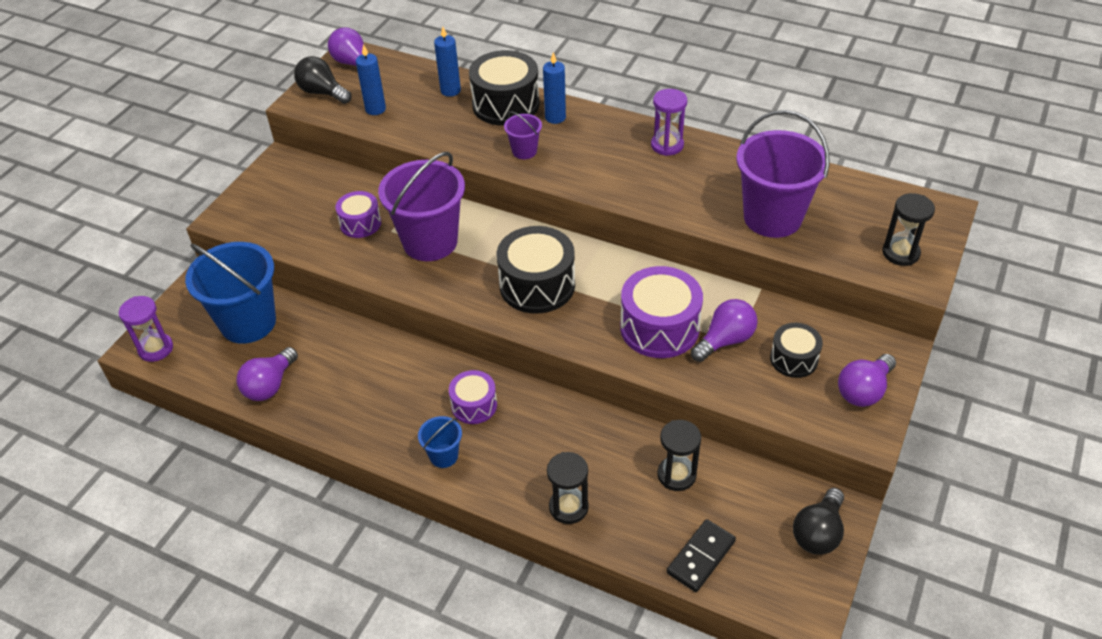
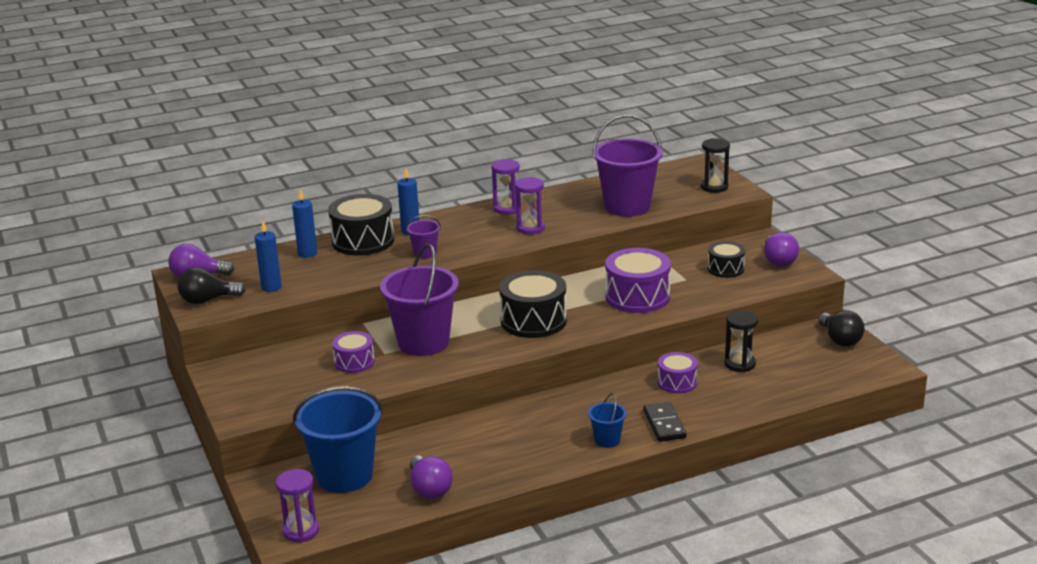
camera: 50 degrees left, 20 degrees down
(474, 405) = (579, 411): purple drum -> purple drum (677, 382)
(568, 507) = (714, 411): black hourglass -> none
(647, 183) = (530, 228): none -> purple hourglass
(700, 557) = (810, 383): black domino -> black domino (664, 424)
(725, 340) = (680, 282): purple light bulb -> none

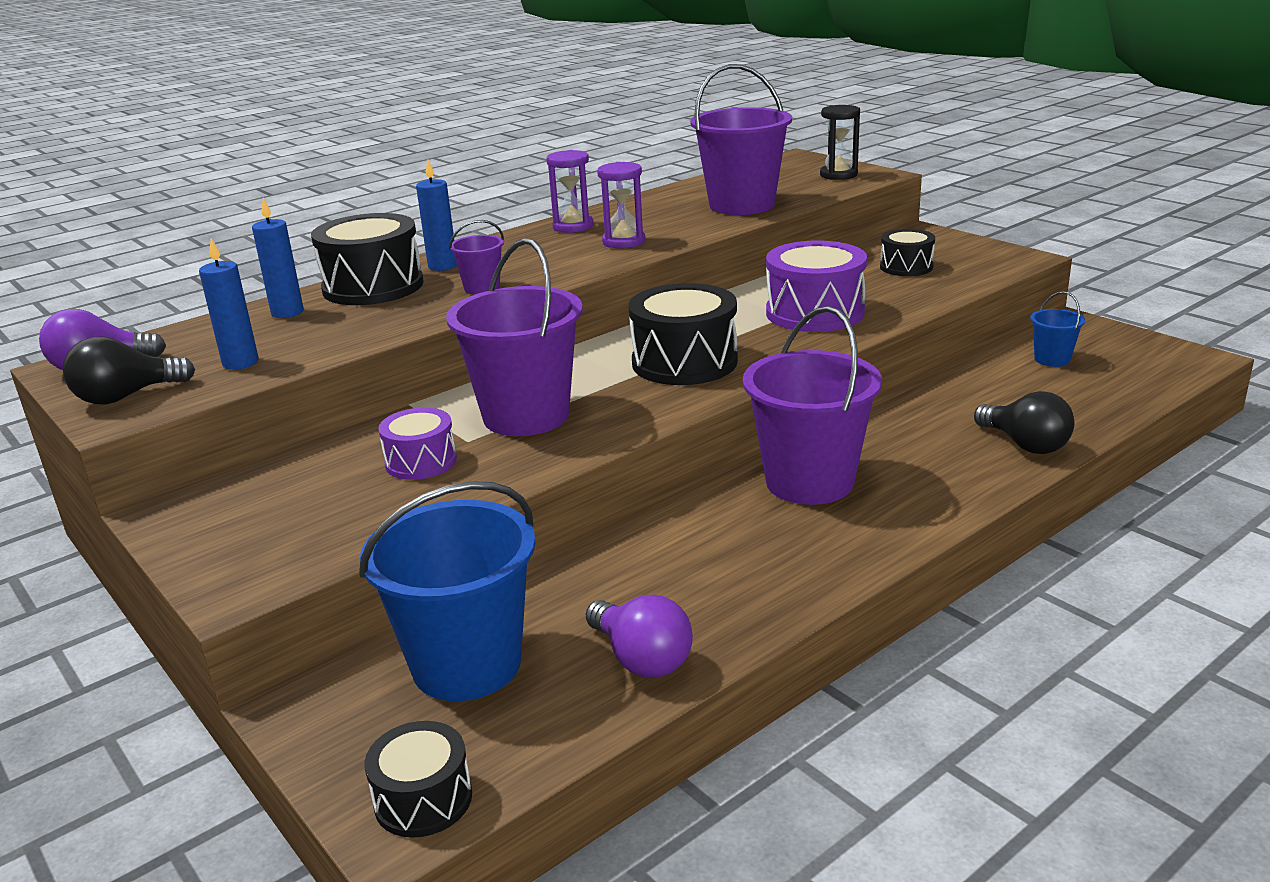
camera: 15 degrees left, 0 degrees up
(301, 531) = (423, 799): purple hourglass -> black drum
(578, 409) = (809, 482): none -> purple bucket
(607, 440) = (891, 519): blue bucket -> blue bucket (1052, 359)
(664, 424) = (960, 481): black domino -> none
(677, 382) = (928, 421): purple drum -> none
(740, 364) = (995, 384): black hourglass -> none
(778, 261) = (966, 250): purple light bulb -> none
(840, 340) = (1098, 336): black light bulb -> black light bulb (1025, 444)

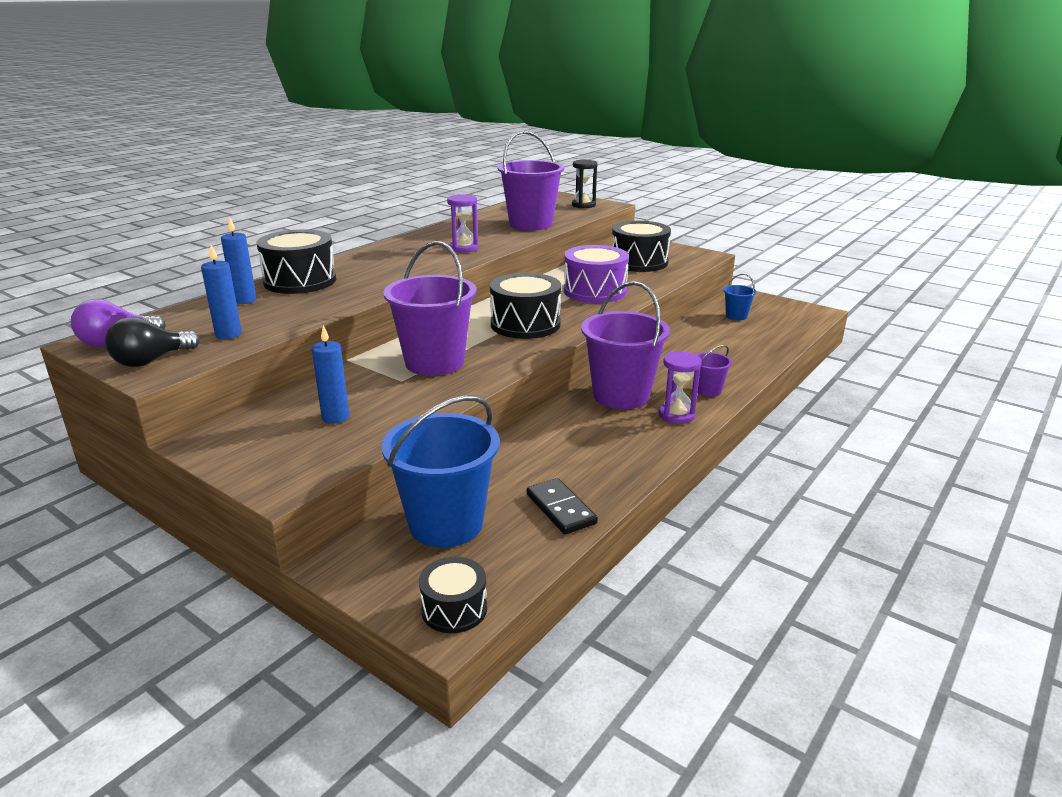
camera: 15 degrees left, 0 degrees up
(421, 462) = (375, 395): purple drum -> none
(442, 266) = (344, 266): blue candle -> blue candle (335, 417)
(482, 288) = (381, 280): purple bucket -> purple bucket (708, 390)
(573, 226) = (423, 239): purple hourglass -> purple hourglass (676, 415)
(641, 659) = (560, 509): purple light bulb -> black domino
(906, 267) = (639, 262): black drum -> black drum, size x1.72
(1025, 444) = (740, 366): black light bulb -> none

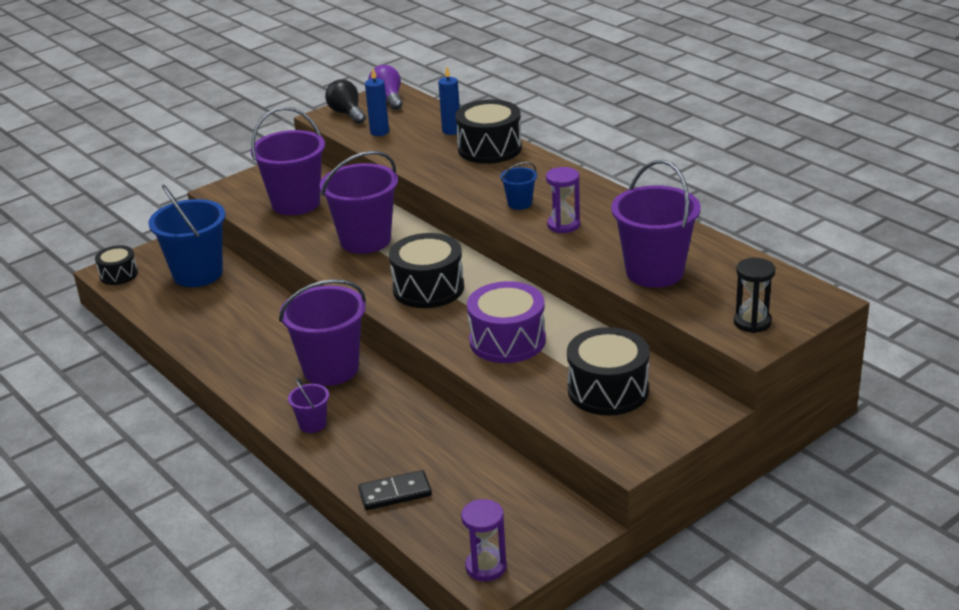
camera: 105 degrees right, 5 degrees up
(335, 417) = (296, 203): blue candle -> purple bucket
(560, 509) = (182, 318): black domino -> black domino (395, 493)
(676, 415) = (276, 394): purple hourglass -> purple hourglass (486, 567)
(736, 316) = (500, 498): blue bucket -> blue bucket (519, 203)

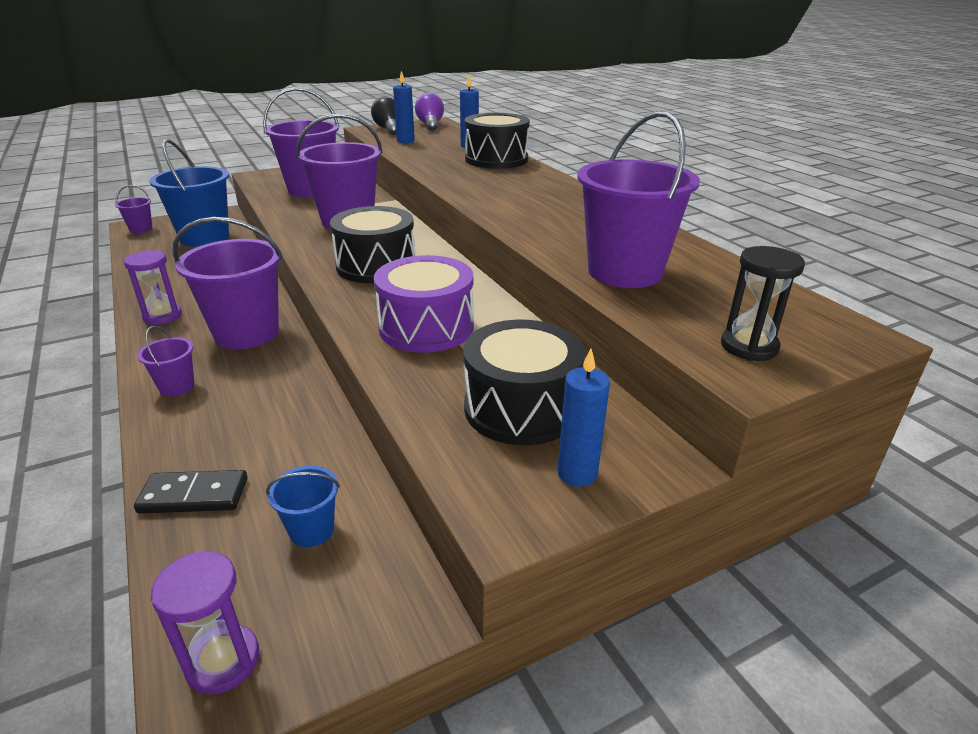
camera: 10 degrees right, 0 degrees up
(118, 274) = (141, 229): black drum -> purple bucket
(519, 203) = (500, 197): blue bucket -> blue bucket (312, 530)
(563, 225) = (536, 218): purple hourglass -> purple hourglass (162, 316)
(660, 425) = (577, 473): none -> blue candle

